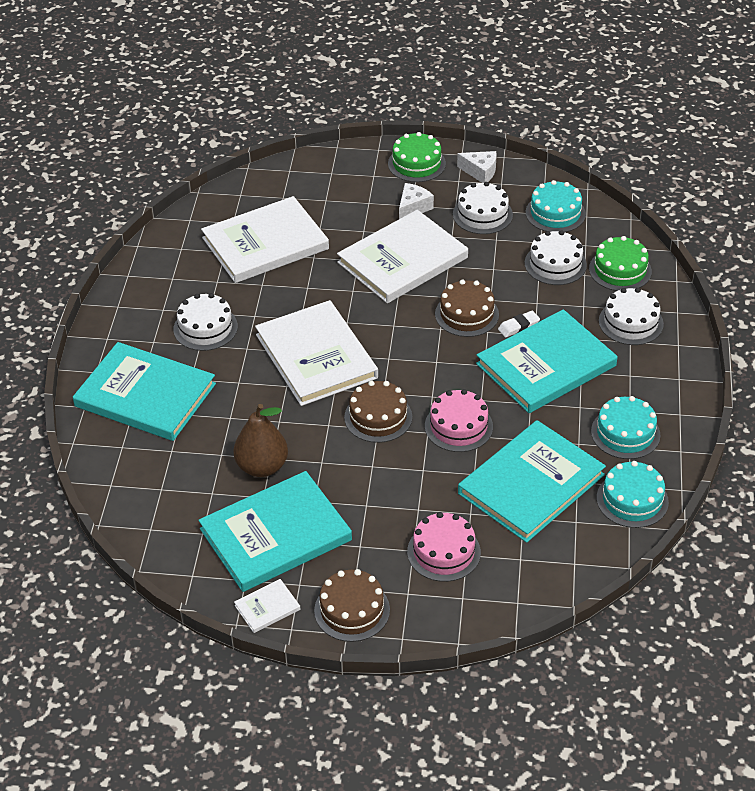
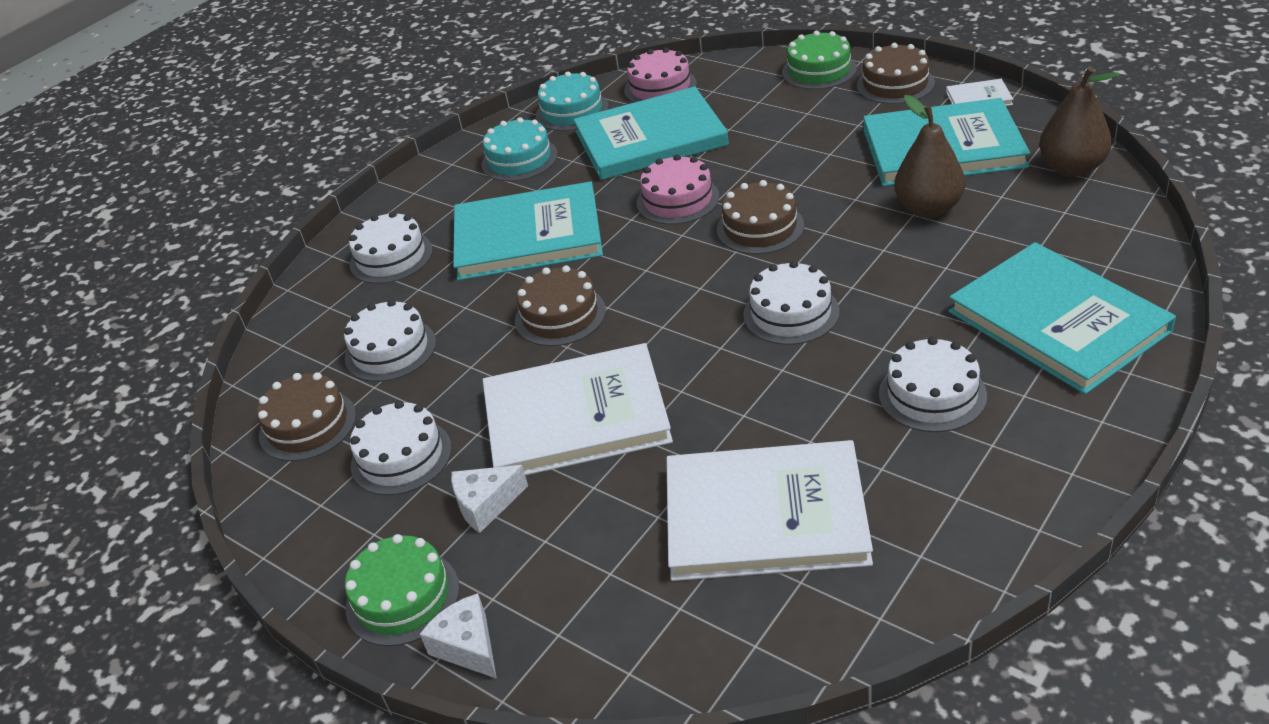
camera: 145 degrees left, 5 degrees down
(165, 536) = (1072, 168): none -> brown pear
(316, 356) = (791, 313): white book -> white cake
(444, 552) = (778, 107): pink cake -> pink cake (660, 87)
(480, 172) = (326, 539): white cheese -> white cheese (468, 646)
(518, 326) = (514, 285): white eraser -> none
(555, 213) = (307, 425): turquoise cake -> brown cake
(620, 270) = (328, 320): green cake -> green cake (819, 70)

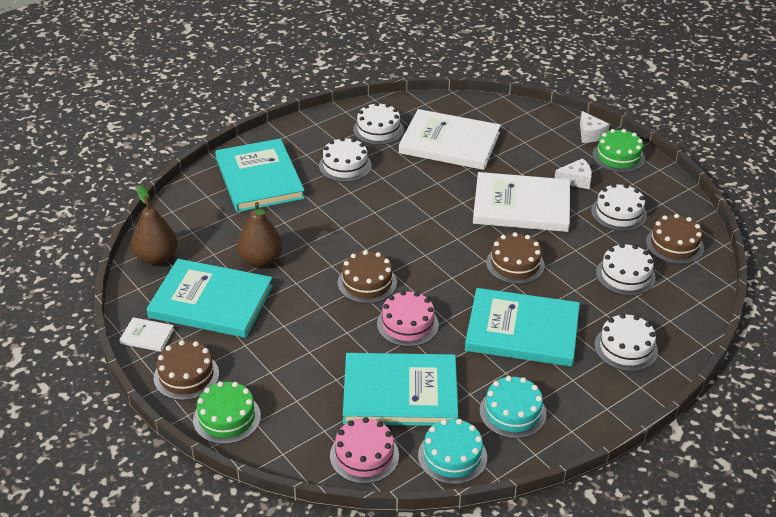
camera: 170 degrees left, 0 degrees up
(791, 313) = (383, 223): white cake -> white cake (378, 130)

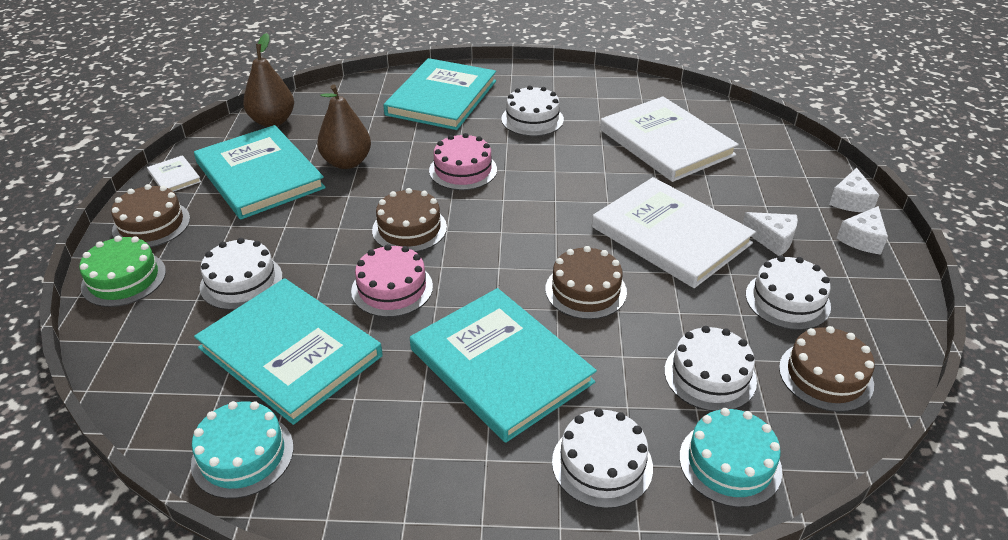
camera: 40 degrees right, 0 degrees up
(364, 455) = (170, 393): pink cake -> pink cake (463, 170)
(378, 130) = (606, 102): white cake -> white cake (241, 282)
(512, 412) = (369, 451): turquoise cake -> turquoise cake (730, 463)
(618, 156) = (862, 239): green cake -> white cheese

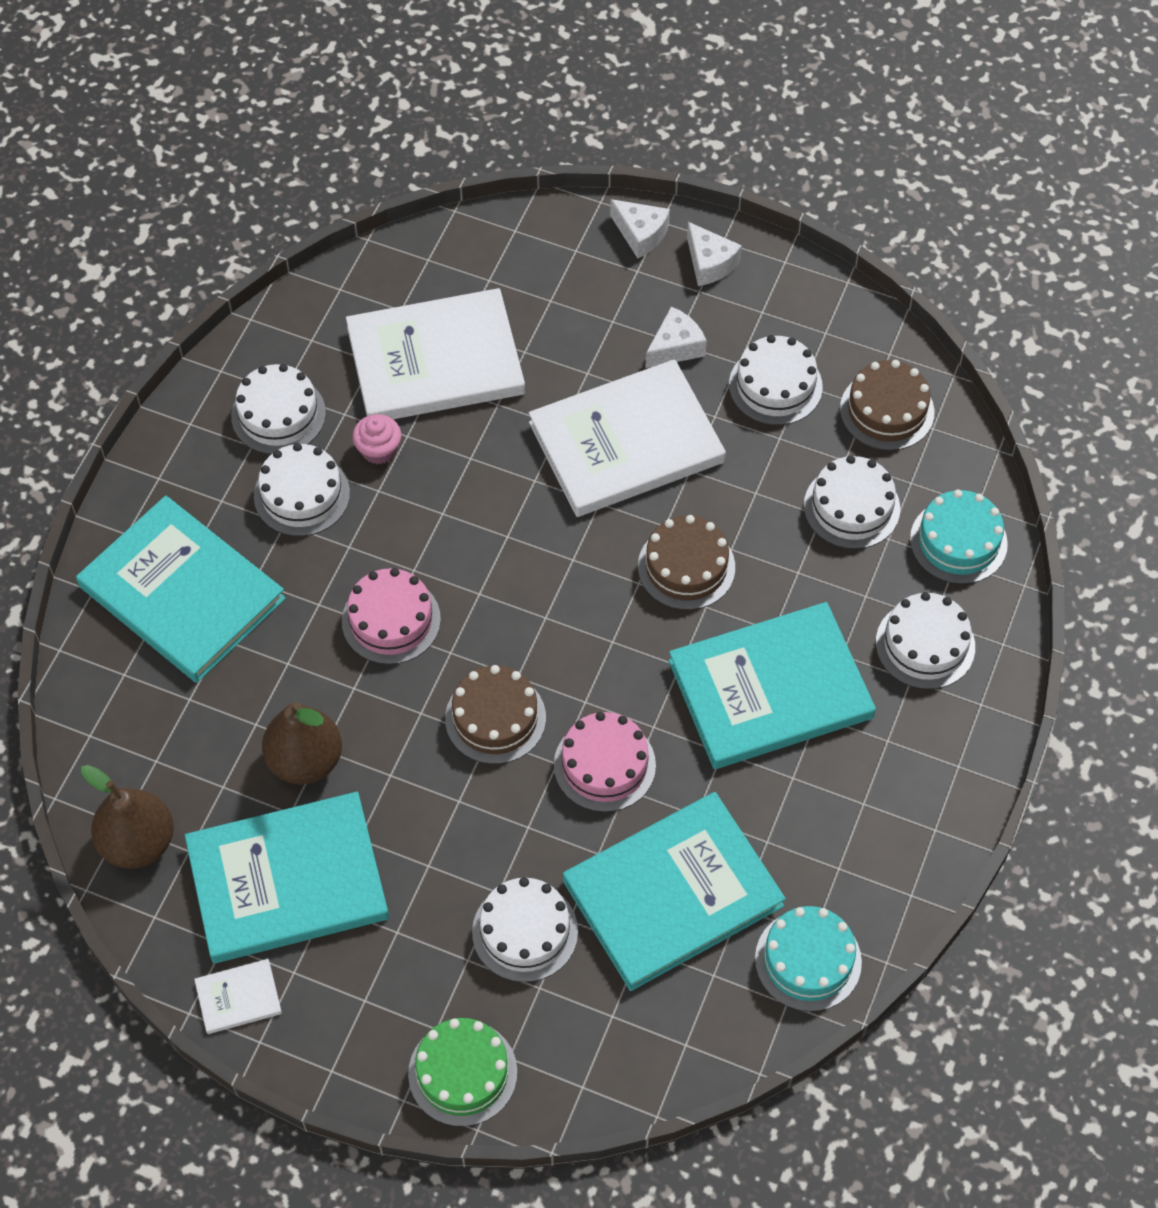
camera: 70 degrees left, 20 degrees up
(151, 224) = (351, 1034): brown cake -> none
(581, 99) = (278, 414): none -> white cake
(583, 137) = (378, 450): none -> pink cupcake

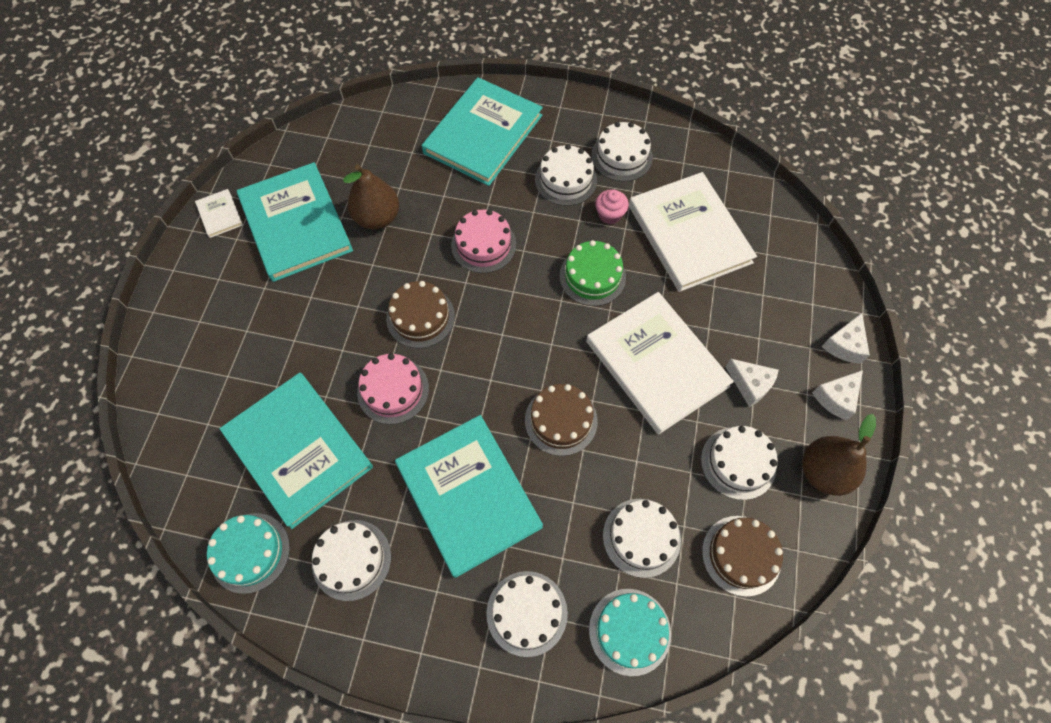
camera: 80 degrees right, 5 degrees up
(138, 842) = (316, 147): brown pear -> brown pear (823, 472)
(462, 1073) = (169, 341): green cake -> green cake (592, 276)
(525, 931) = (266, 361): white cake -> white cake (351, 559)

